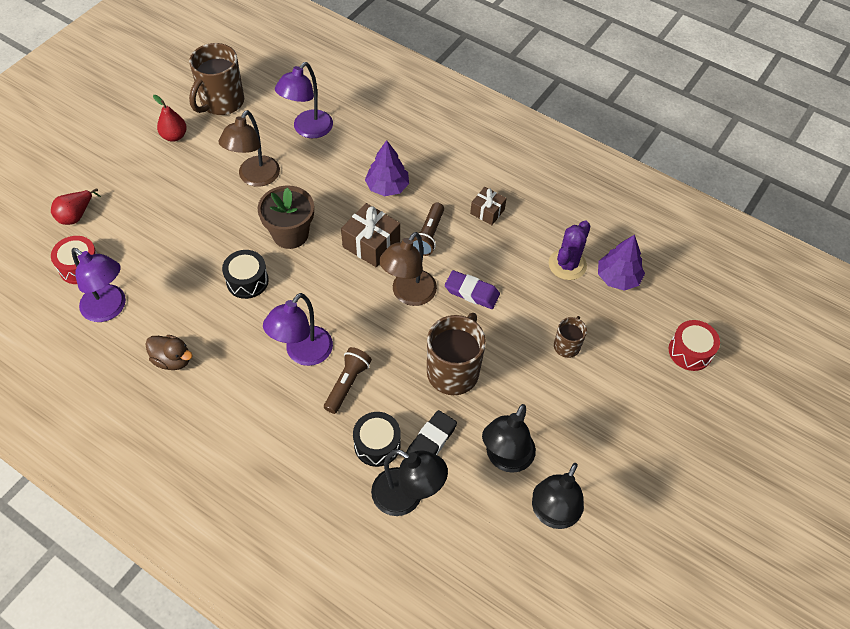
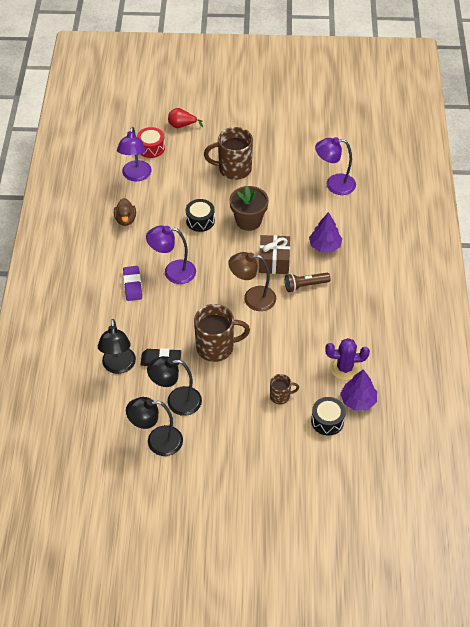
camera: 60 degrees right, 5 degrees down
(174, 136) = (272, 130): red pear -> none
(221, 102) = (317, 134): brown mug -> brown mug (233, 169)
(255, 178) = (274, 182): brown lamp -> none
(347, 383) = (169, 302): brown flashlight -> none
(377, 444) = (141, 336): black drum -> black drum (327, 421)
(471, 292) = (280, 328): purple eraser -> purple eraser (132, 285)
(487, 211) = (350, 305): brown gift -> none
(690, 351) = (331, 467): red drum -> none

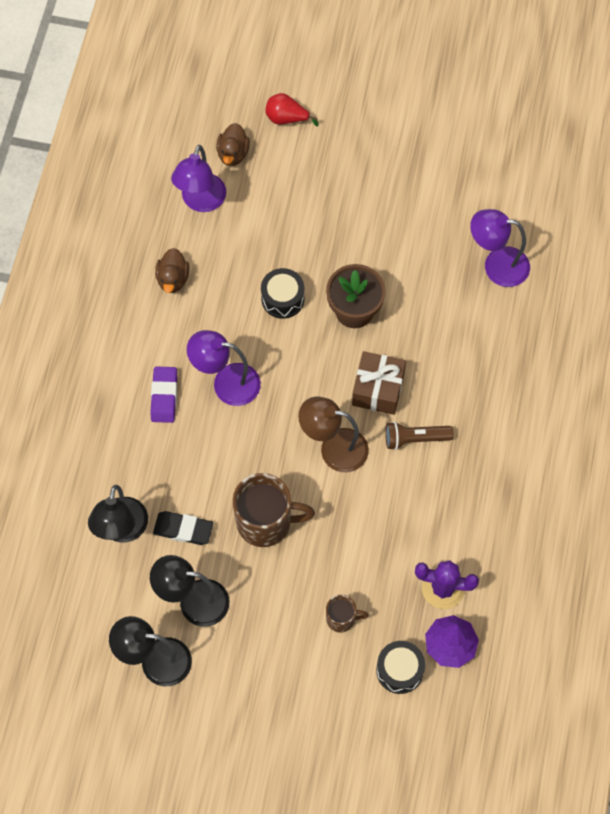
camera: 10 degrees right, 15 degrees up
(151, 148) = (233, 154): red drum -> brown duck
(233, 169) = (350, 212): brown mug -> none
(325, 246) = (459, 374): purple tree -> none

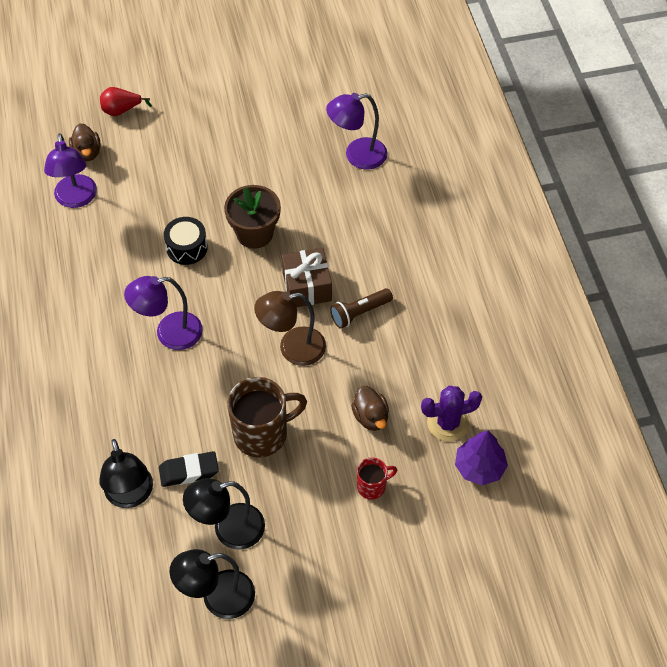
camera: 25 degrees left, 10 degrees down
(164, 396) = (117, 366): purple eraser -> none
(173, 279) = (79, 268): brown duck -> brown duck (370, 417)
(341, 619) = (372, 486): brown mug -> red mug
(399, 670) = (446, 508): black drum -> none

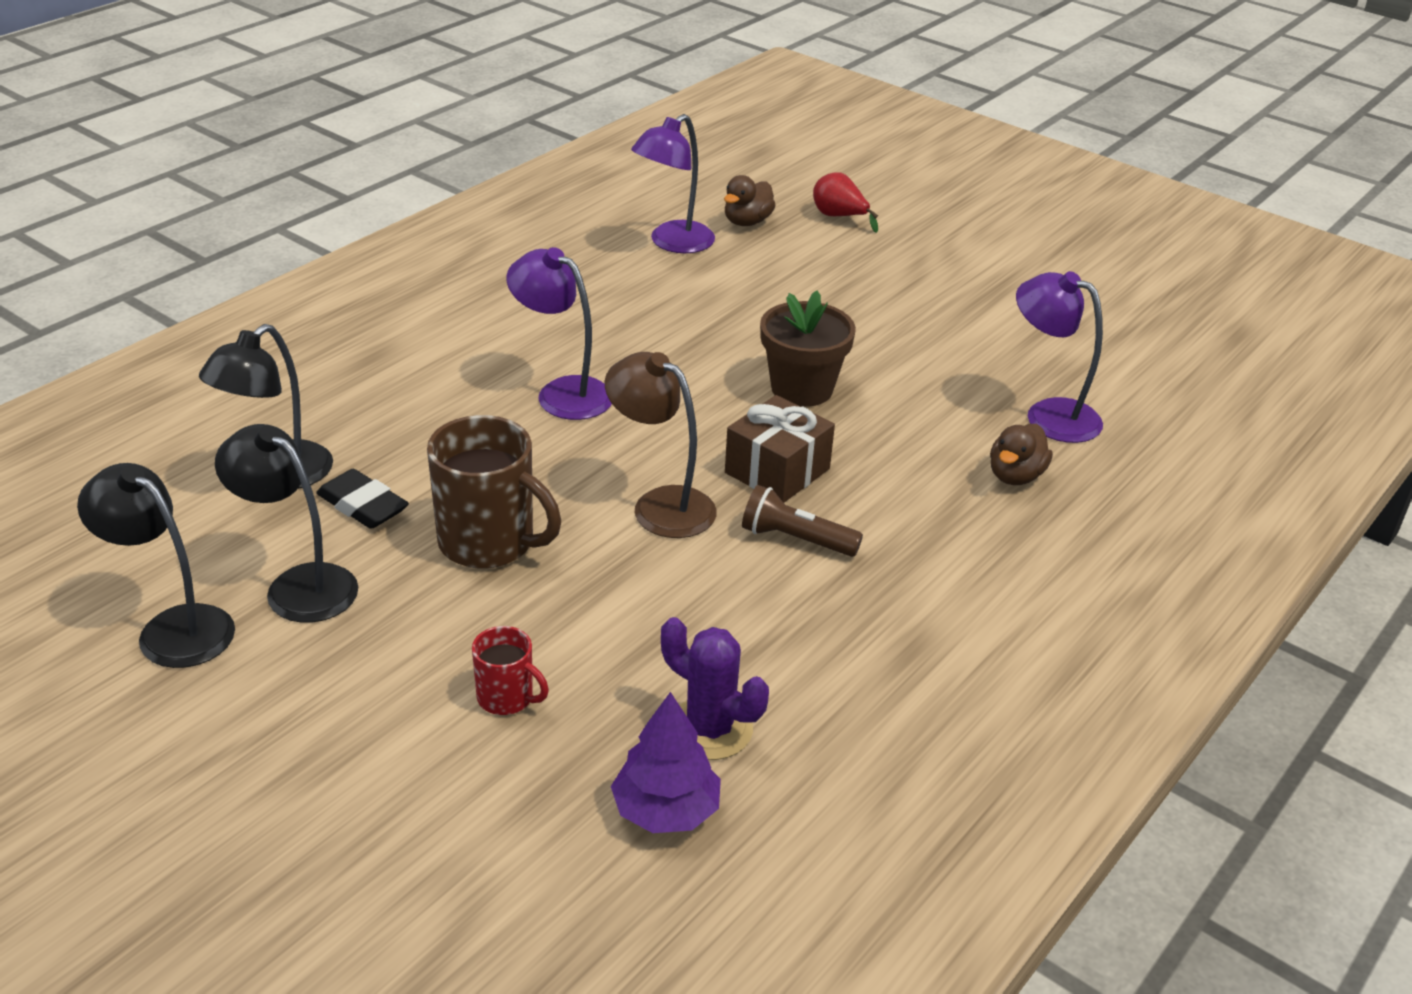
camera: 50 degrees right, 20 degrees down
(187, 248) = (709, 347): black drum -> none
(370, 417) = (629, 636): brown duck -> brown duck (1015, 476)

